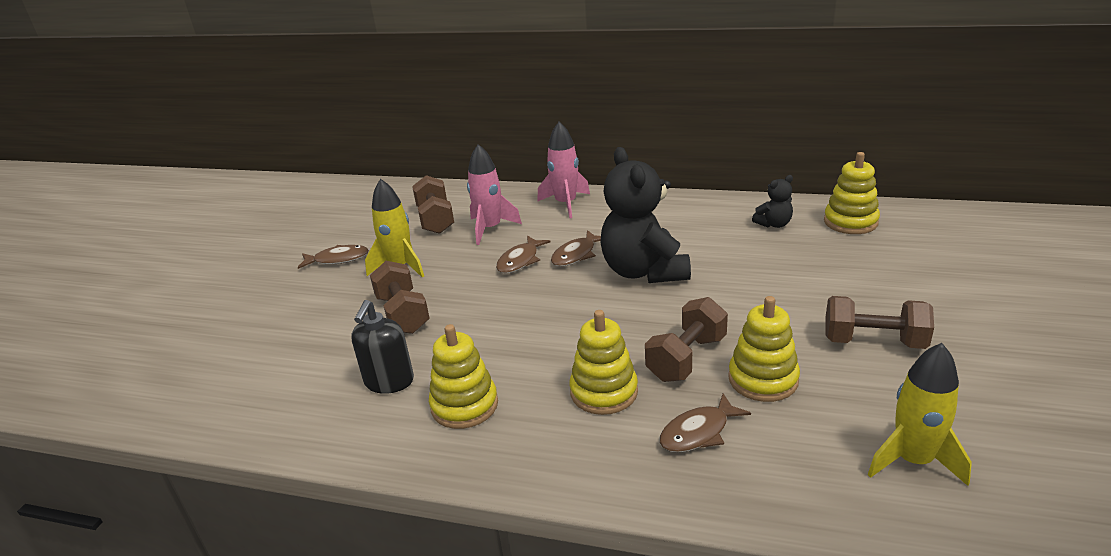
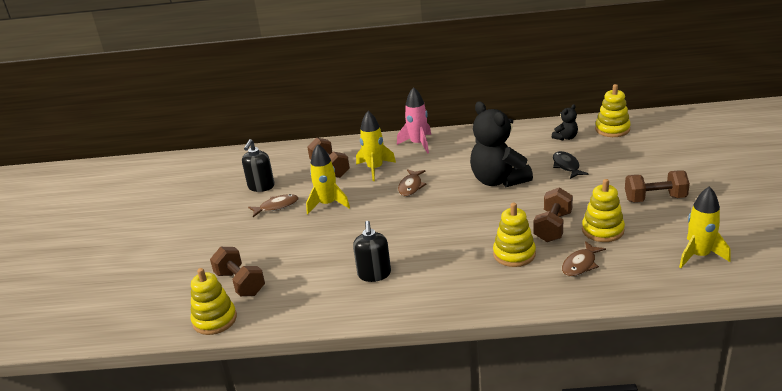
camera: 15 degrees left, 0 degrees up
(339, 230) = (261, 186): none -> black soap dispenser
(403, 314) = (353, 233): brown dumbbell -> brown dumbbell (240, 283)
(464, 405) = (433, 278): yellow stacking toy -> yellow stacking toy (214, 320)
(490, 229) = (375, 169): pink rocket -> yellow rocket
(576, 255) = (447, 177): brown fish -> none
(755, 266) = (566, 166): none -> black fish

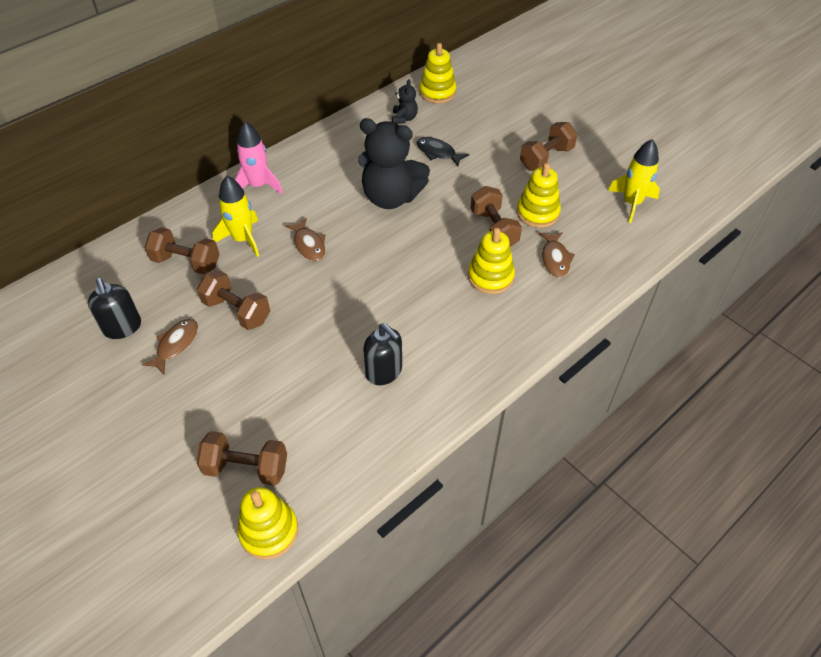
camera: 45 degrees left, 20 degrees up
(328, 204) = (237, 311): yellow rocket -> brown dumbbell

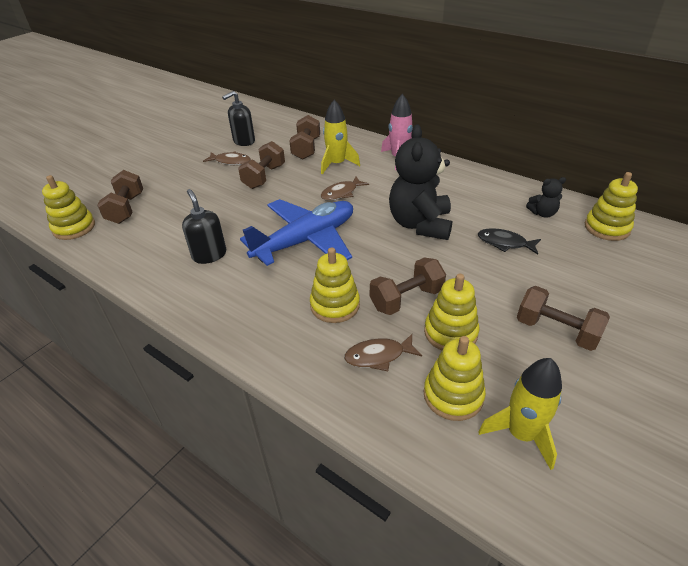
camera: 80 degrees right, 10 degrees down
(384, 371) = (209, 255): black soap dispenser -> black soap dispenser turned 120 degrees clockwise
(387, 286) = (305, 241): none -> blue plane
(438, 153) = (504, 243): black fish -> black fish turned 90 degrees counterclockwise
(598, 227) = (453, 395): none -> yellow stacking toy

